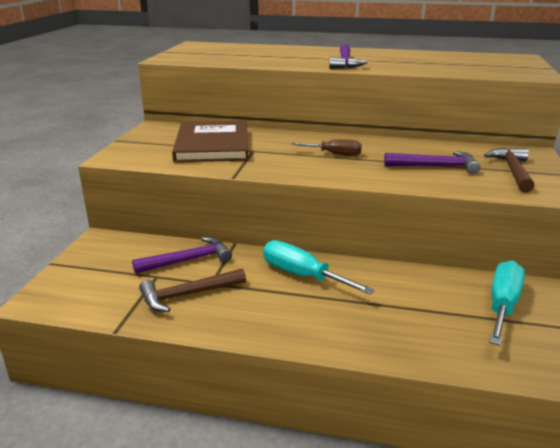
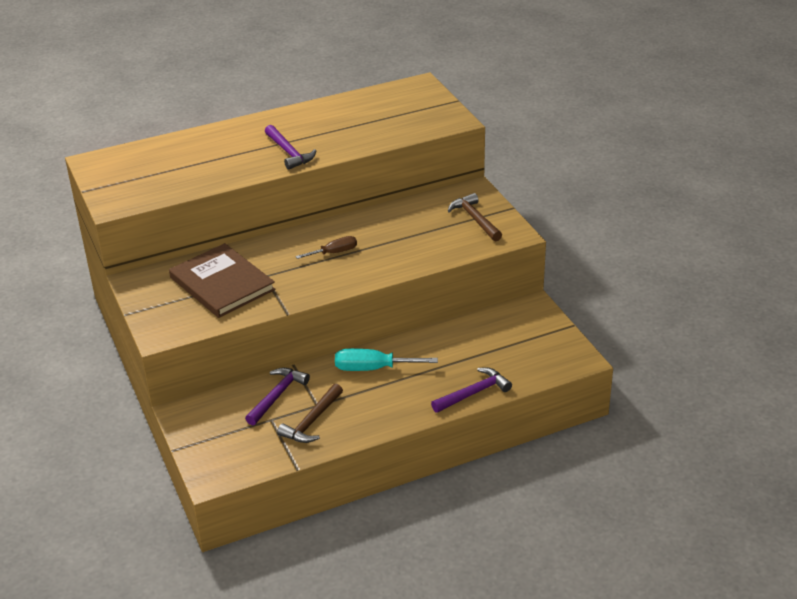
camera: 35 degrees left, 10 degrees up
(435, 166) = (420, 236): purple hammer -> purple hammer (473, 393)
(502, 305) = (514, 330): turquoise screwdriver -> none

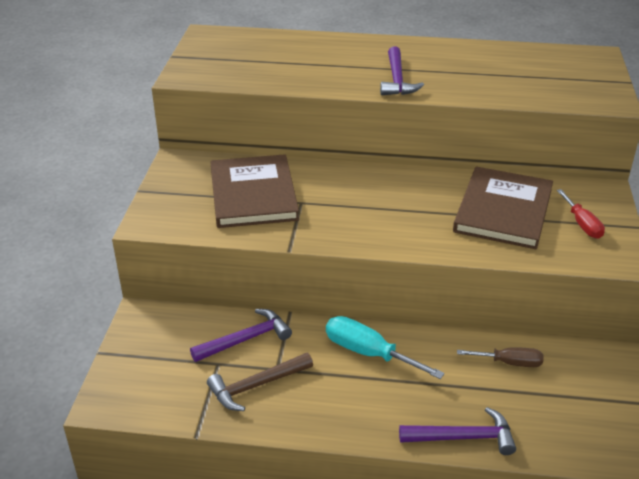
camera: 30 degrees right, 0 degrees up
(334, 252) = (392, 204): brown screwdriver -> brown screwdriver (509, 363)
(416, 229) = (503, 211): none -> brown book
(475, 219) = (582, 224): brown hammer -> red screwdriver

